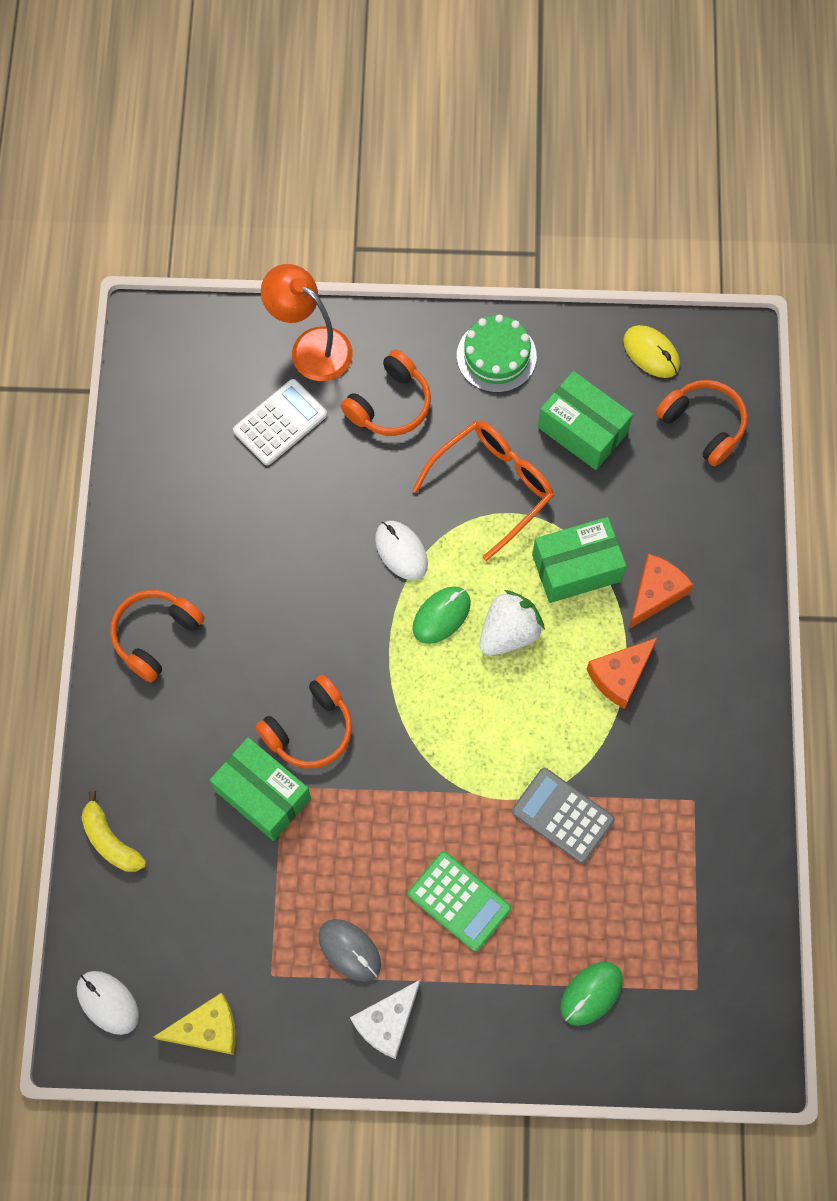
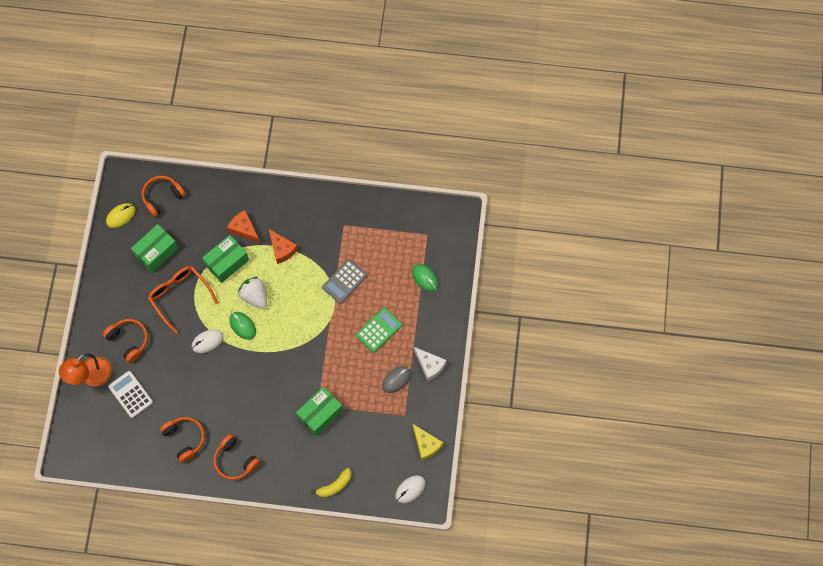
camera: 85 degrees left, 0 degrees up
(207, 1029) = (426, 445): yellow cheese -> yellow cheese turned 150 degrees clockwise
(309, 729) = (291, 390): orange headphones -> orange headphones (185, 439)
(496, 356) = (110, 288): green cake -> none
(576, 568) = (227, 262): green box -> green box turned 60 degrees clockwise

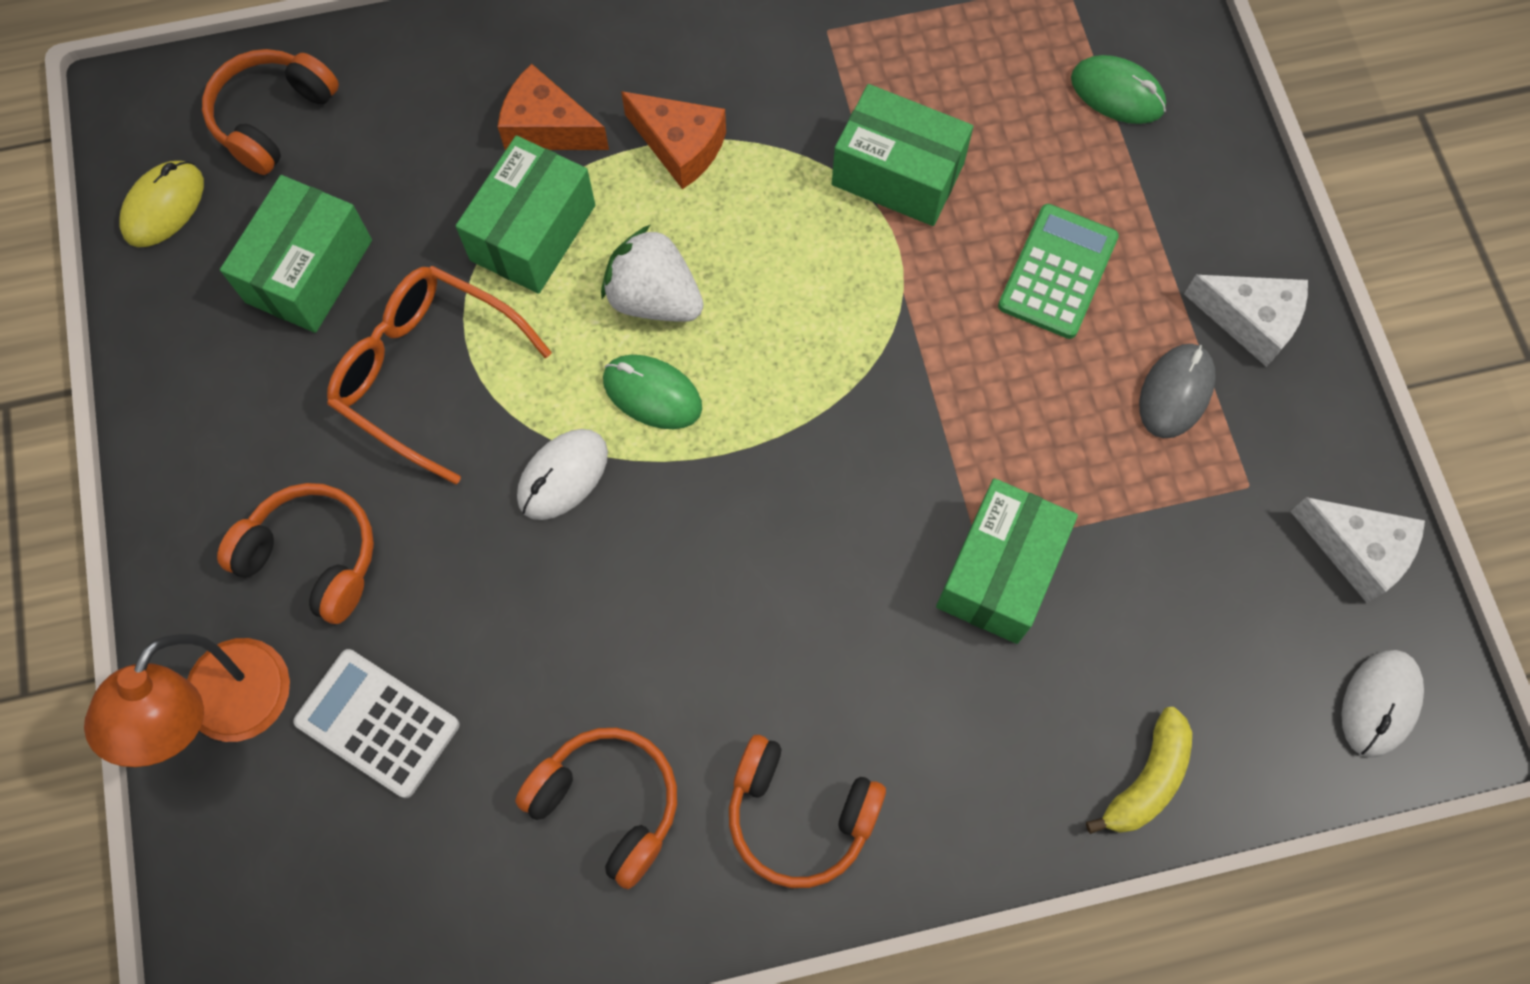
camera: 20 degrees left, 0 degrees up
(344, 281) = (898, 174): grey calculator -> green box
(426, 445) = (1357, 551): yellow cheese -> white cheese

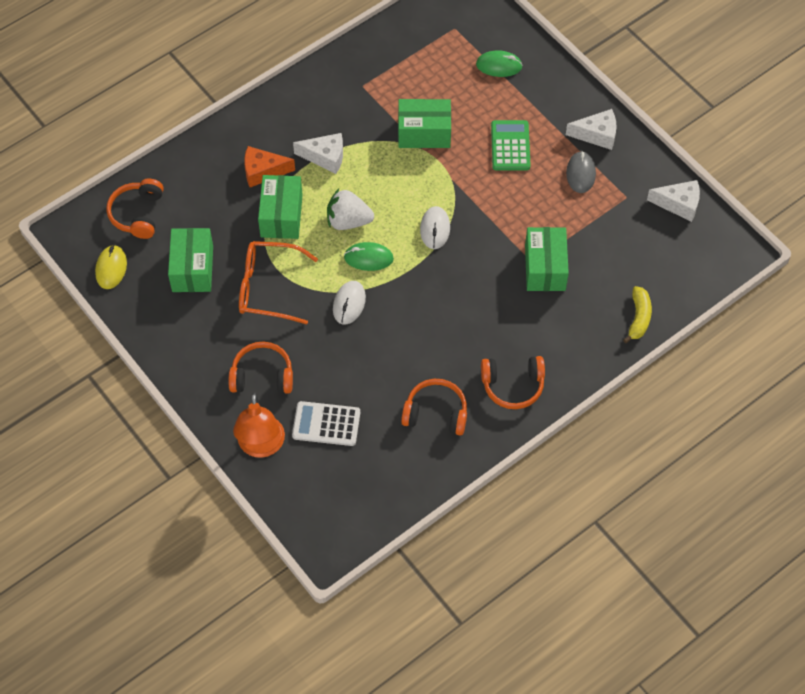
camera: 25 degrees left, 10 degrees down
(680, 146) = (325, 157): orange cheese -> white cheese
(1379, 704) = (713, 255): white mouse -> white mouse (435, 229)

